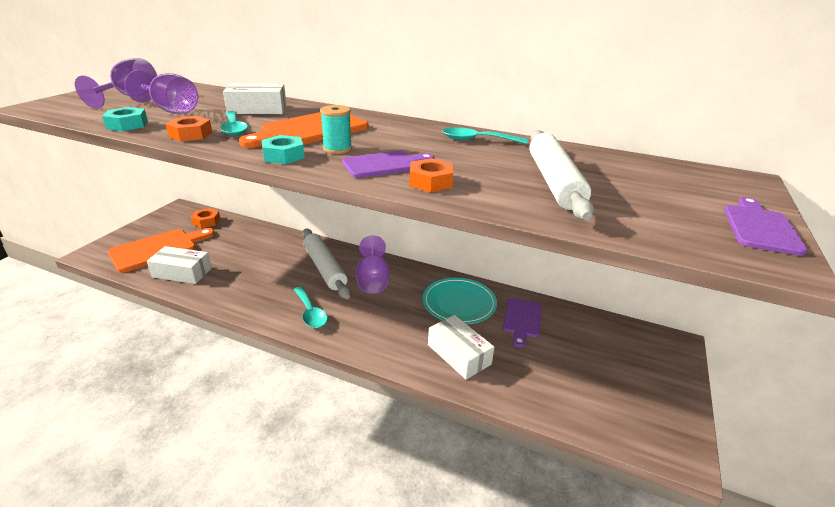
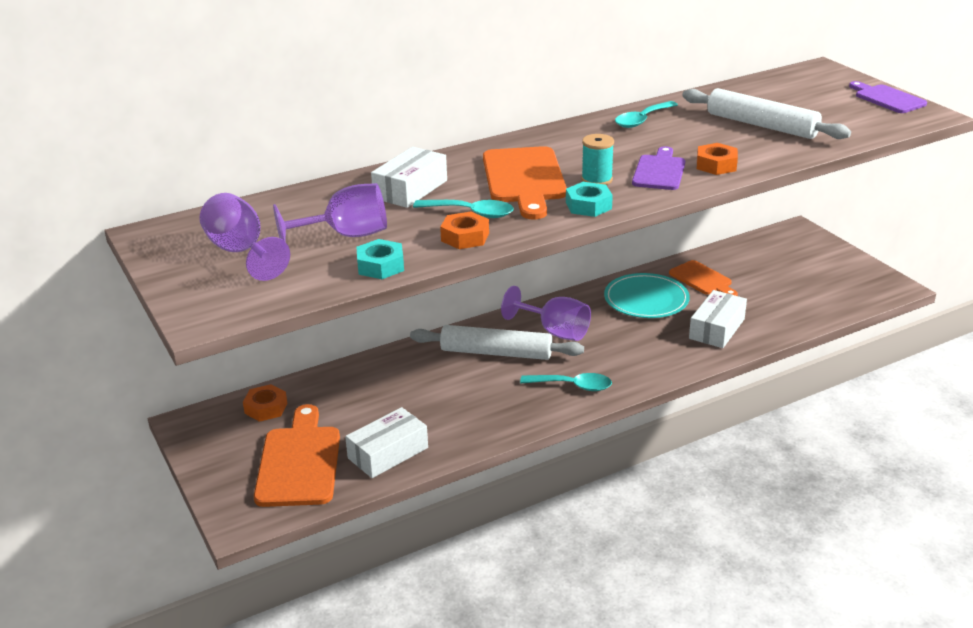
camera: 50 degrees left, 0 degrees up
(459, 354) = (717, 329): white box -> white box turned 60 degrees counterclockwise
(522, 319) = (702, 279): purple cutting board -> orange cutting board

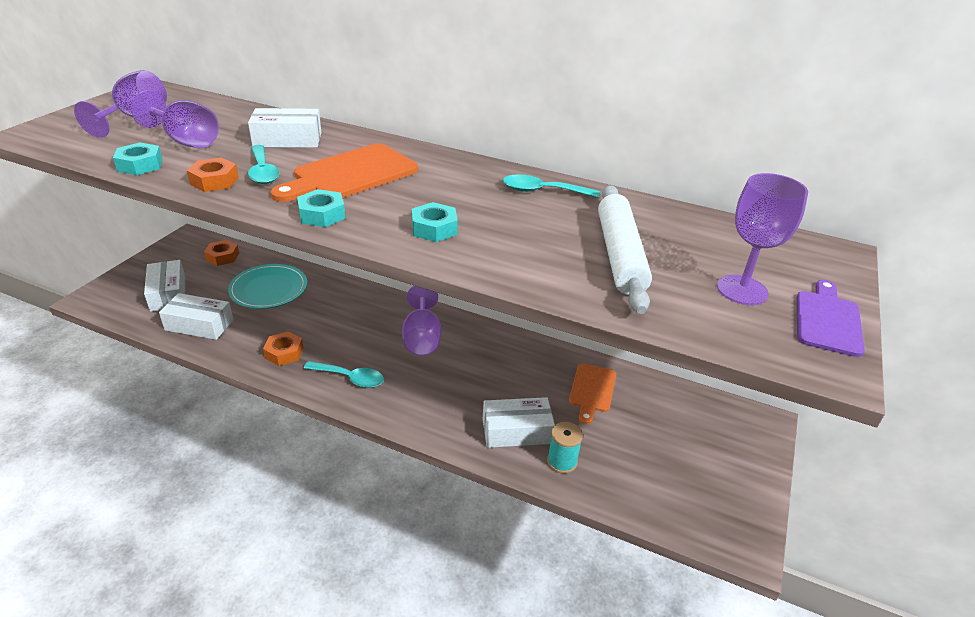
camera: 50 degrees right, 5 degrees up
(299, 462) = (168, 293): orange cutting board -> white box
(496, 353) = (365, 321): white rolling pin -> none
(572, 386) = (350, 378): turquoise spoon -> turquoise spoon turned 45 degrees counterclockwise
(596, 180) = (382, 204): turquoise spool -> turquoise spool (562, 461)
(646, 299) = (521, 369): turquoise plate -> turquoise plate (269, 289)
(659, 171) = (434, 228): purple cutting board -> turquoise nut
(716, 165) = (484, 254): orange nut -> orange nut (284, 353)
(836, 107) = (742, 290): none -> purple goblet

